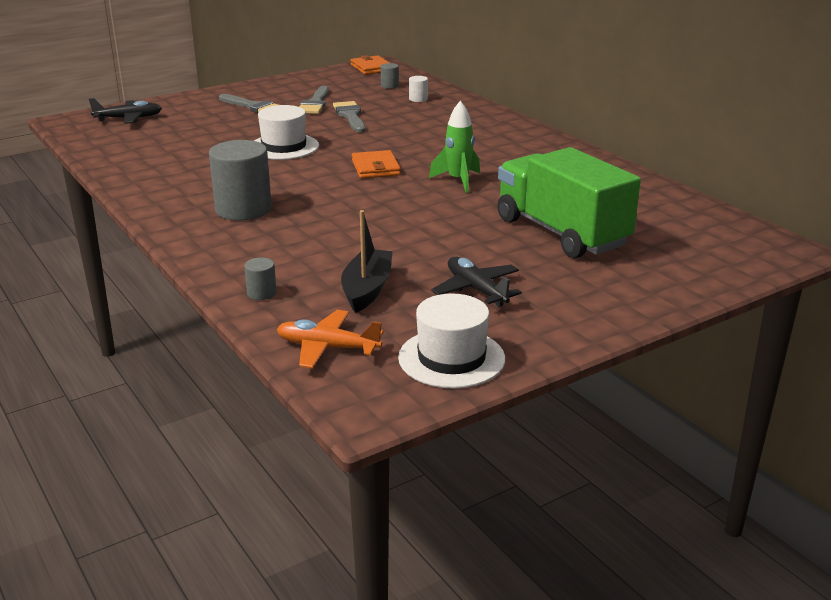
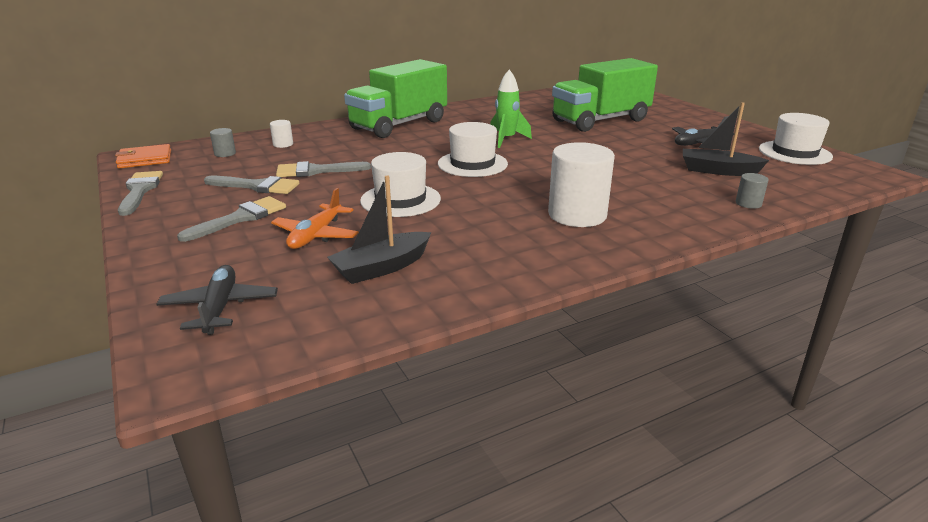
camera: 85 degrees left, 0 degrees up
(164, 149) = (381, 267): none -> black boat
(243, 209) = (577, 215): grey cylinder -> white cylinder
(306, 77) = (140, 191): none -> grey brush
(327, 348) = (813, 182): orange plane -> orange plane (316, 235)
(375, 168) = (472, 164): orange wallet -> white hat
(495, 133) = (399, 125): none -> green truck

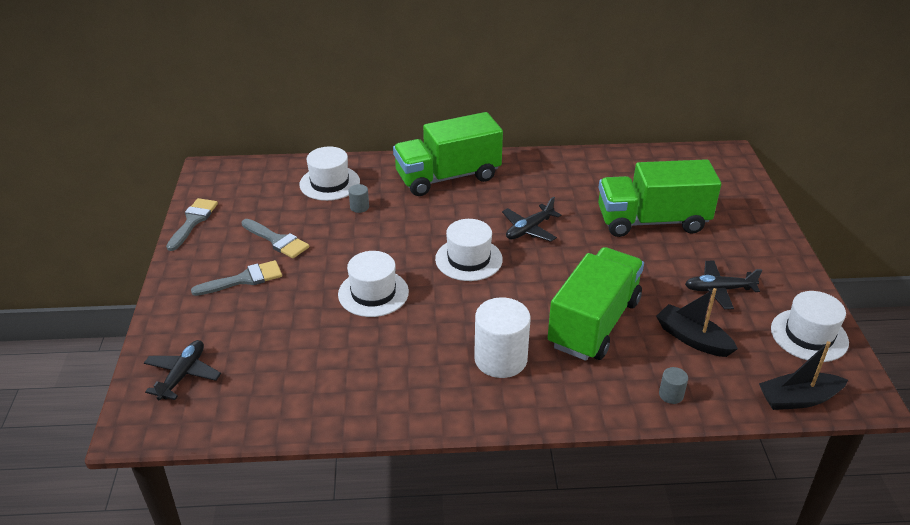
camera: 25 degrees right, 10 degrees up
(145, 159) = (215, 177): orange wallet -> none
(225, 153) = (277, 185): grey cylinder -> grey cylinder (359, 207)
(283, 144) = (329, 183): white cylinder -> white hat
(316, 171) = (333, 232): grey brush -> none
(316, 235) = (284, 318): orange plane -> none
(381, 267) = (306, 371): black boat -> black boat (798, 399)
(506, 140) = (529, 229): green rocket -> black plane
(629, 178) = (594, 323): none -> green truck

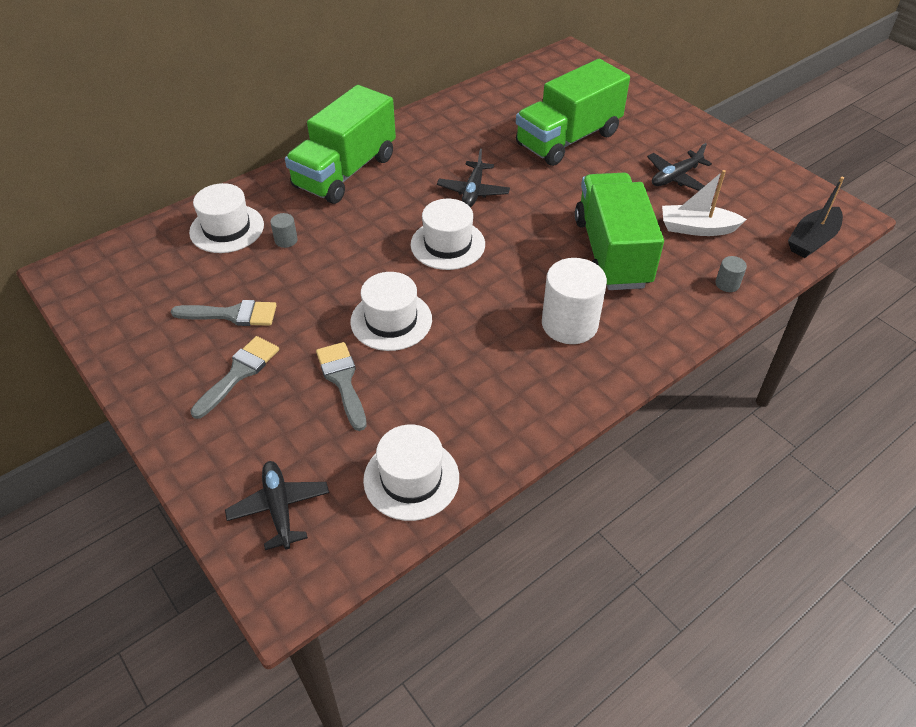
camera: 35 degrees left, 10 degrees up
(193, 221) = (108, 339): grey brush -> grey brush (342, 380)
(692, 339) = (697, 228): black boat -> white boat
(809, 335) = (771, 185): white hat -> white hat (411, 478)

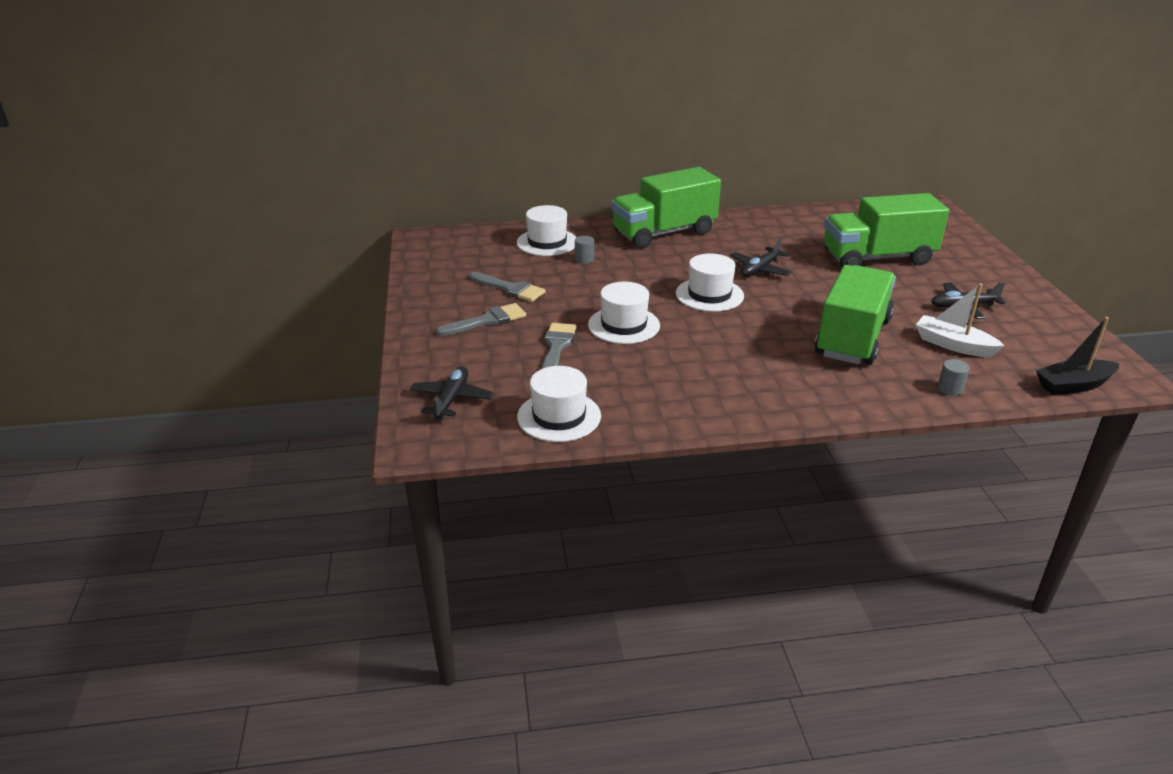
camera: 30 degrees right, 15 degrees down
(569, 324) = (771, 370): white cylinder -> none

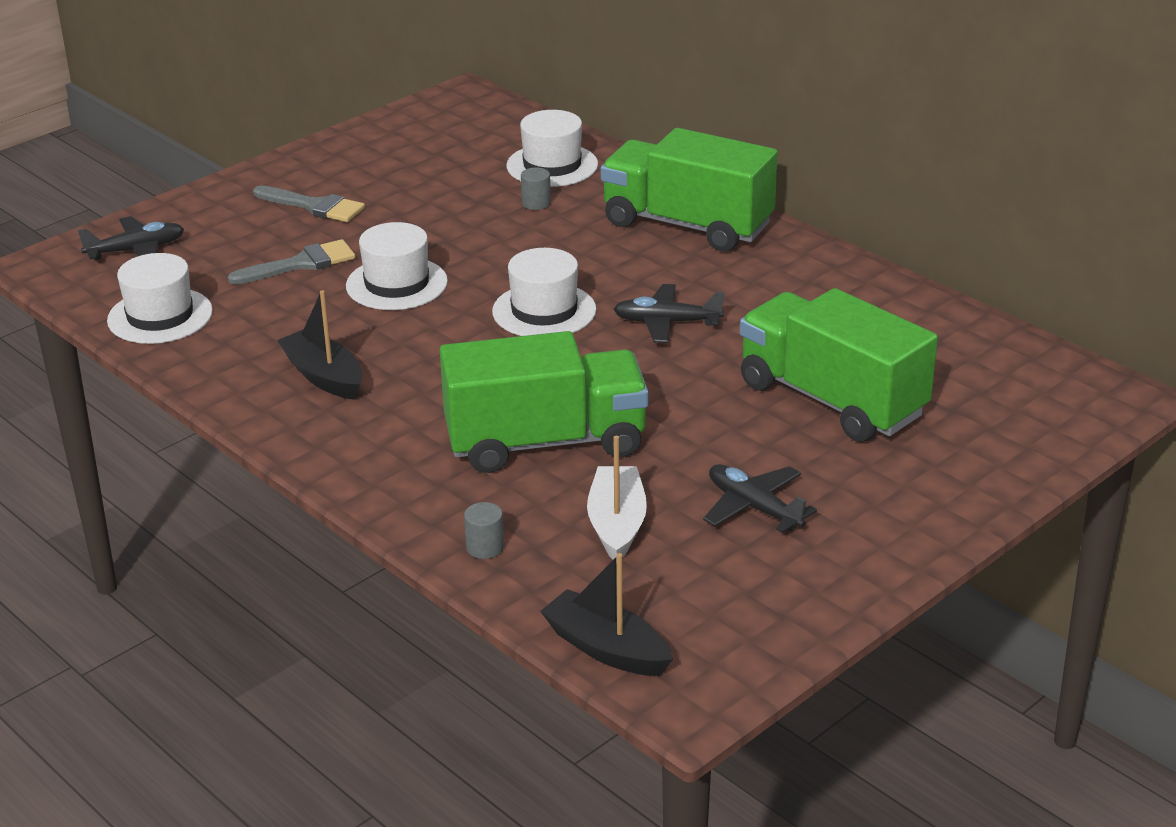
camera: 55 degrees right, 0 degrees up
(510, 289) = (403, 190): grey brush -> none
(709, 381) = (324, 376): none -> black boat

